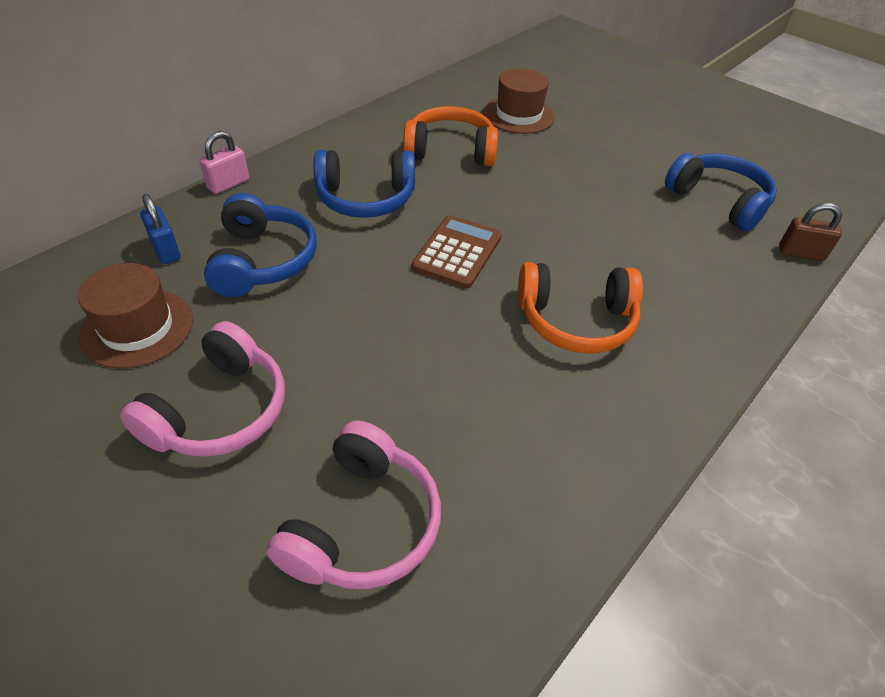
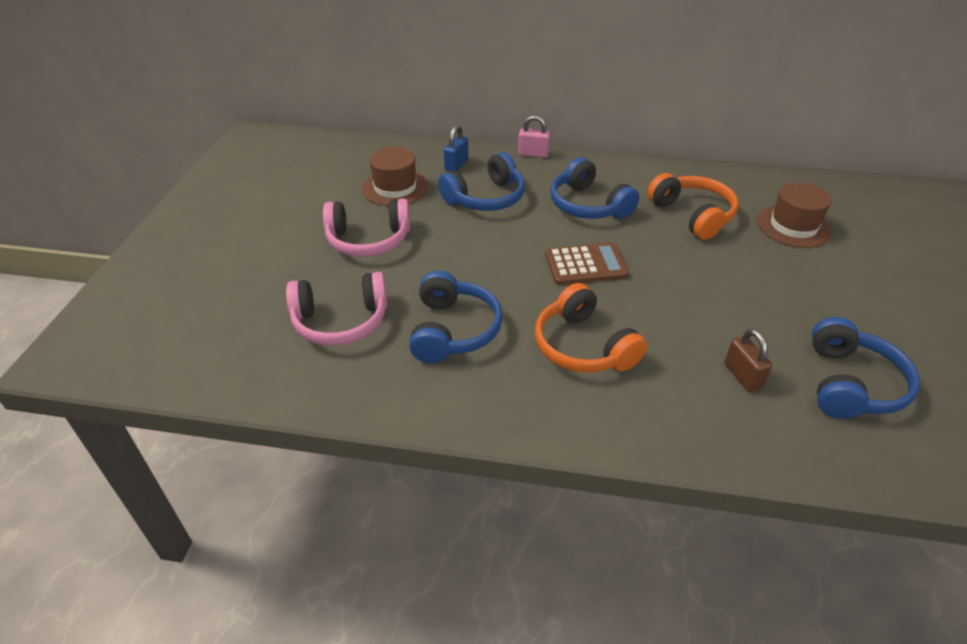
camera: 60 degrees right, 5 degrees down
(473, 411) = (453, 330): none -> blue headphones
(801, 253) = (850, 466): brown padlock -> brown padlock (742, 376)

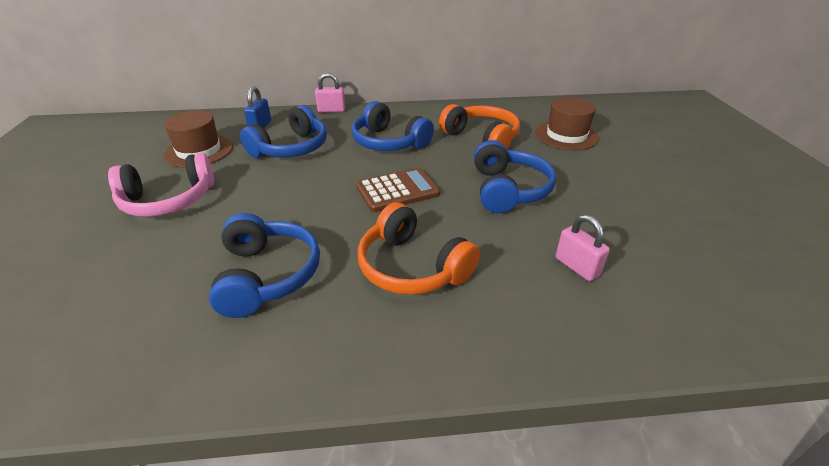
camera: 15 degrees left, 5 degrees down
(340, 321) = (129, 289): pink headphones -> none
(742, 376) = (576, 267): brown padlock -> pink padlock
(851, 384) = (675, 255): blue headphones -> blue headphones (508, 190)

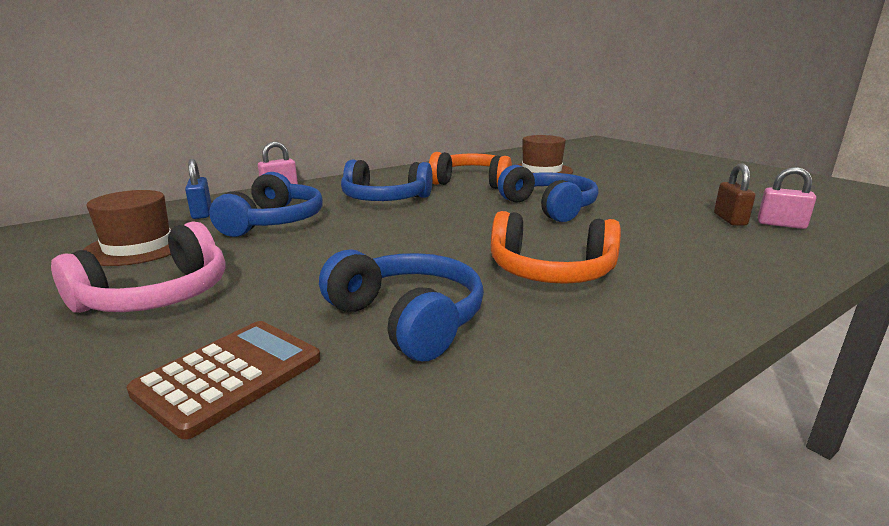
camera: 30 degrees left, 15 degrees down
(397, 190) = (449, 227): brown calculator -> brown calculator (229, 375)
(576, 267) = (677, 237): pink padlock -> pink padlock (781, 224)
(670, 262) = (729, 219): none -> brown padlock

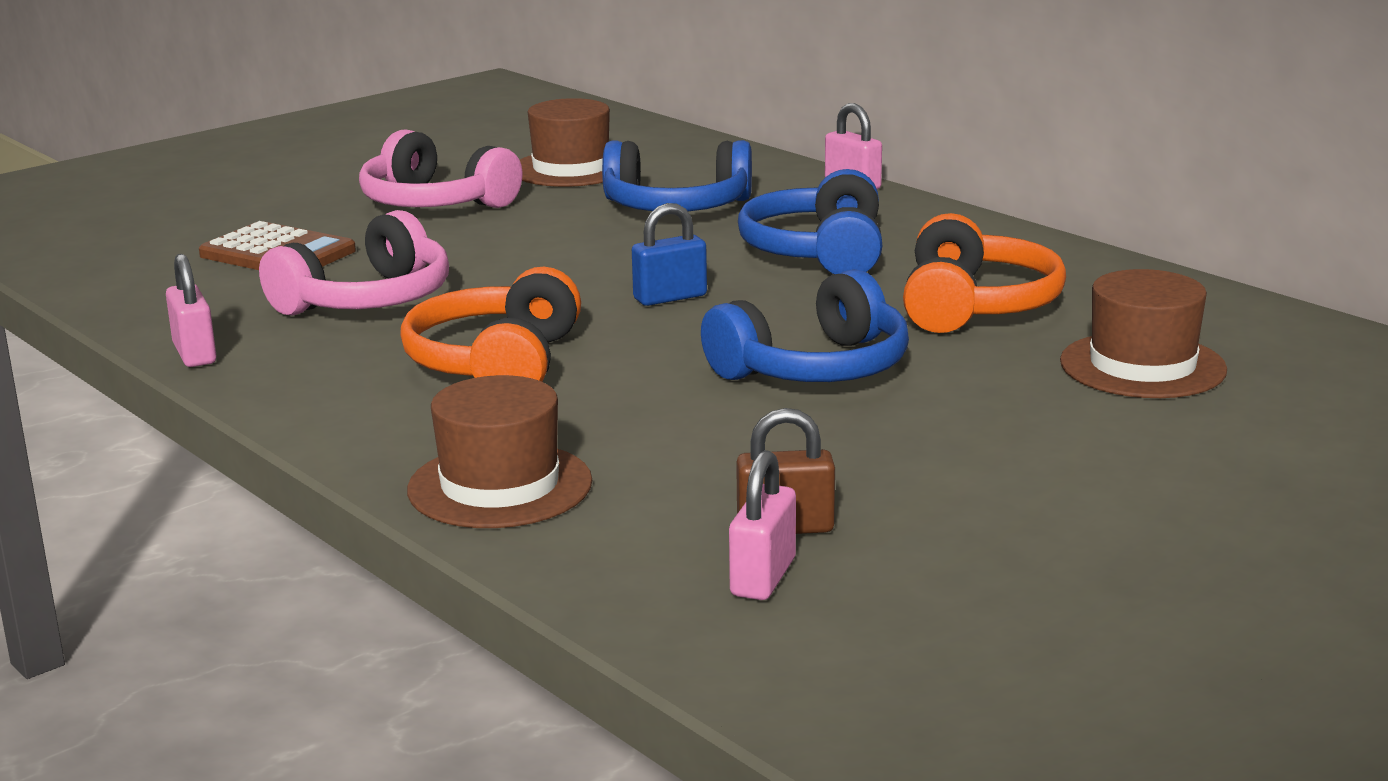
camera: 85 degrees right, 0 degrees up
(202, 213) = (706, 169): blue padlock -> blue padlock (670, 297)
(408, 319) = (368, 300): blue headphones -> pink headphones
(537, 409) = (195, 354): none -> pink padlock
(736, 270) = (500, 486): none -> brown hat

